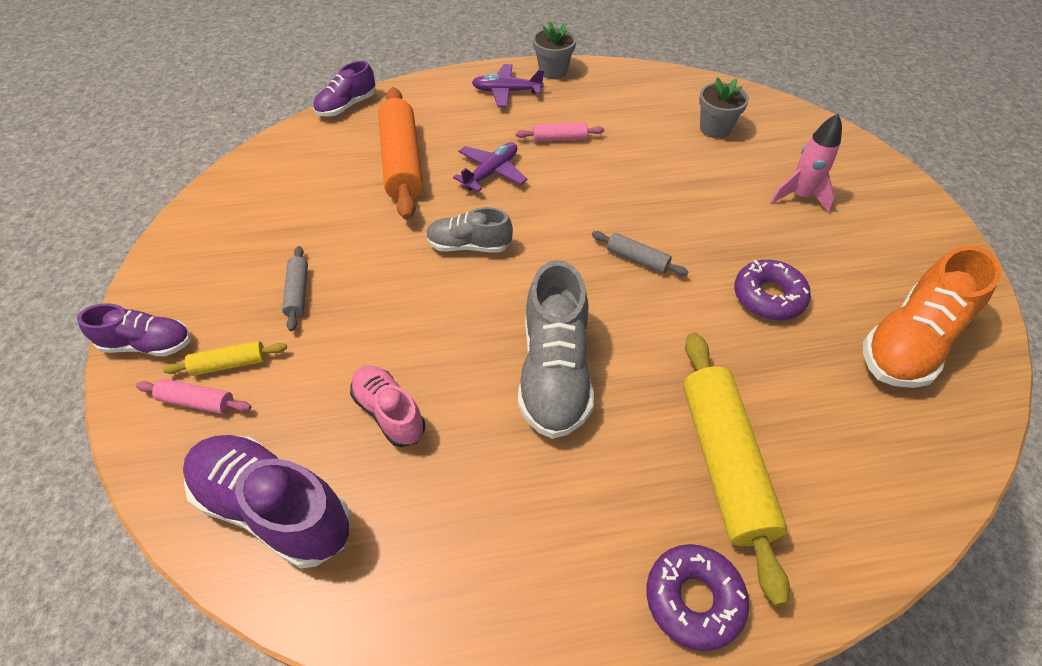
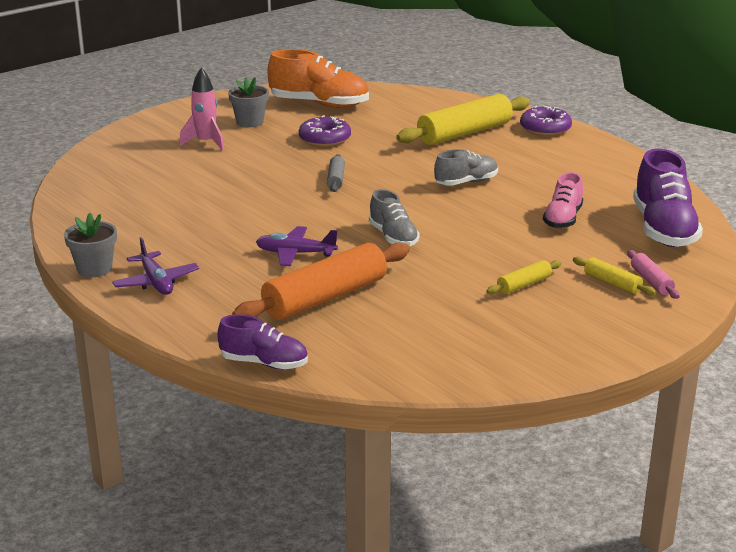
camera: 120 degrees left, 25 degrees down
(148, 344) = (647, 322): purple shoe -> none
(298, 293) = (523, 284): grey rolling pin -> yellow rolling pin
(554, 372) = (466, 182): grey shoe -> grey shoe, size x0.60
(559, 139) = (215, 238): pink rolling pin -> none
(715, 129) = (139, 181): grey flower pot -> grey flower pot (250, 122)

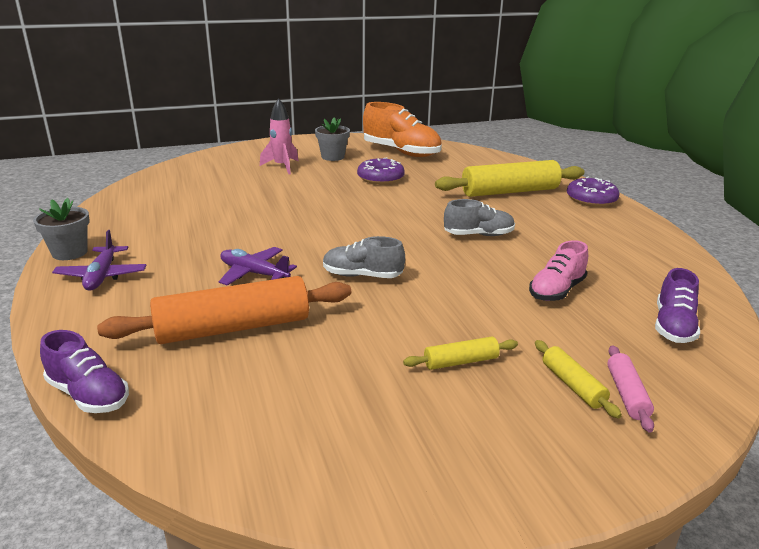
camera: 20 degrees right, 0 degrees up
(336, 179) = (359, 212): grey rolling pin -> none
(393, 237) = (362, 275): grey shoe -> grey shoe turned 105 degrees clockwise
(663, 229) = (673, 326): purple shoe -> purple shoe, size x0.60

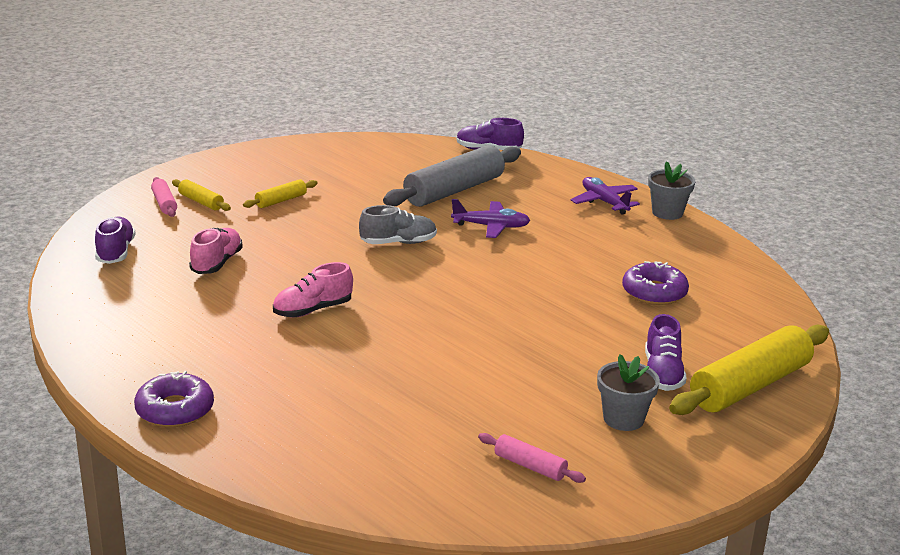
camera: 155 degrees right, 0 degrees up
(233, 327) = (454, 190): orange rolling pin -> grey rolling pin
(282, 167) = (662, 373): pink rocket -> purple shoe
(380, 178) = (501, 383): purple donut -> purple donut (654, 292)
(401, 152) = (530, 466): orange shoe -> pink rolling pin
(478, 235) = (312, 310): grey shoe -> pink shoe
(510, 192) = (299, 398): yellow rolling pin -> yellow rolling pin (749, 386)

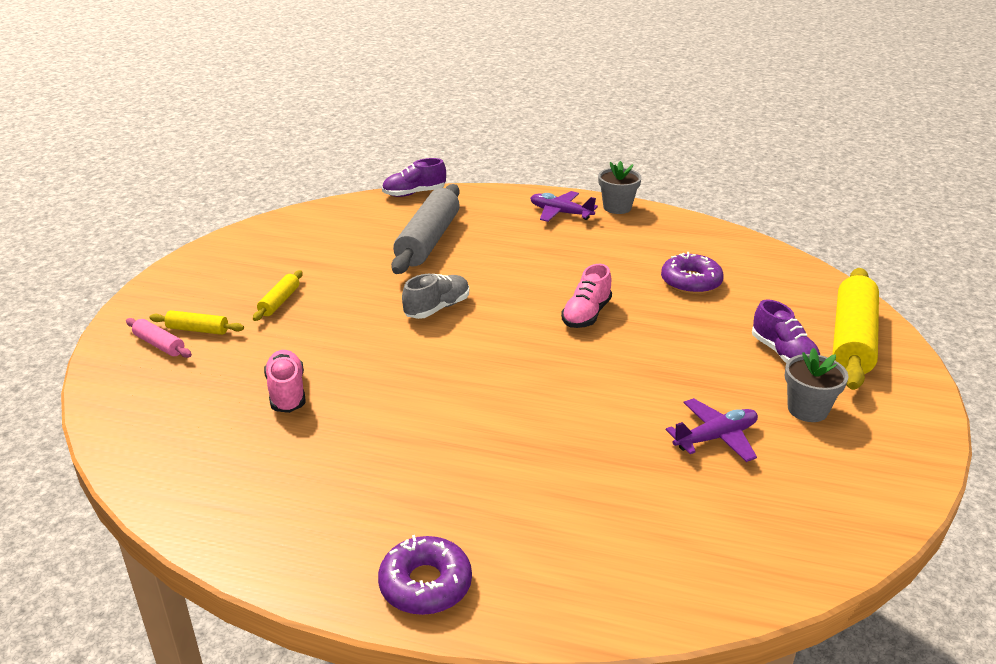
camera: 30 degrees left, 5 degrees up
(115, 252) = (162, 420): purple shoe -> none
(312, 310) = (437, 408): pink shoe -> pink shoe (586, 315)
(491, 226) = (498, 265): purple plane -> purple plane (715, 437)
(530, 466) = (797, 490): pink rolling pin -> none

